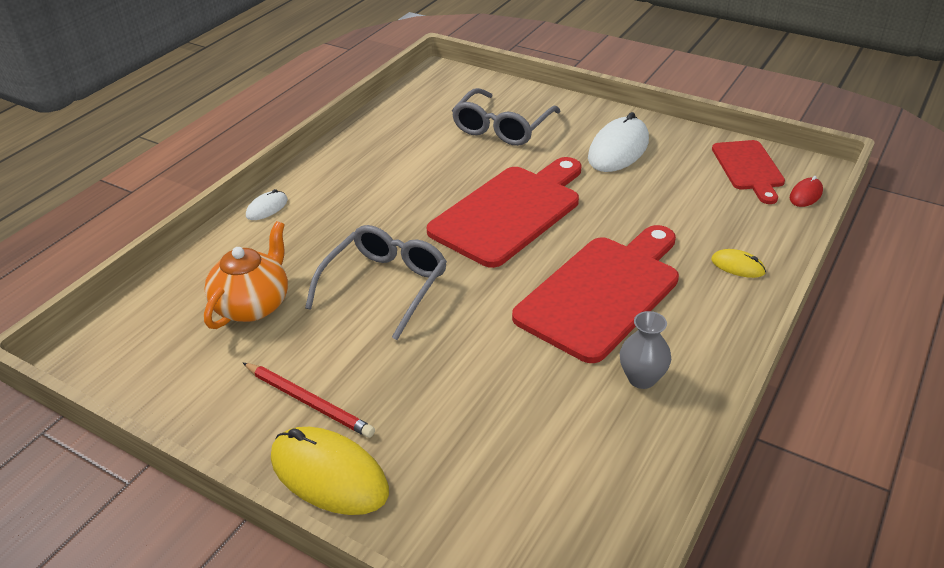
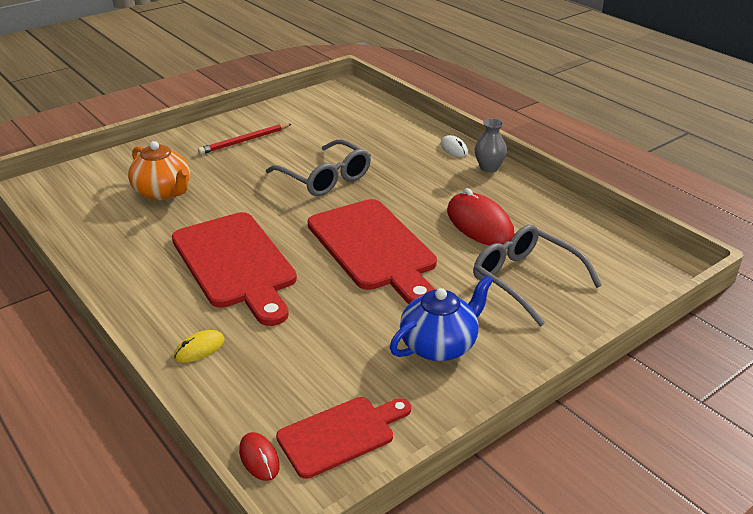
camera: 110 degrees right, 5 degrees down
(253, 305) = (345, 134): orange teapot -> orange teapot (163, 192)
(329, 474) = (188, 140): yellow mouse -> none
(427, 163) = (479, 224): none -> red mouse
(618, 149) = (439, 345): white mouse -> blue teapot
(641, 378) = (140, 253): grey vase -> grey vase (489, 168)
(748, 168) = (341, 435): red cutting board -> red cutting board turned 135 degrees clockwise

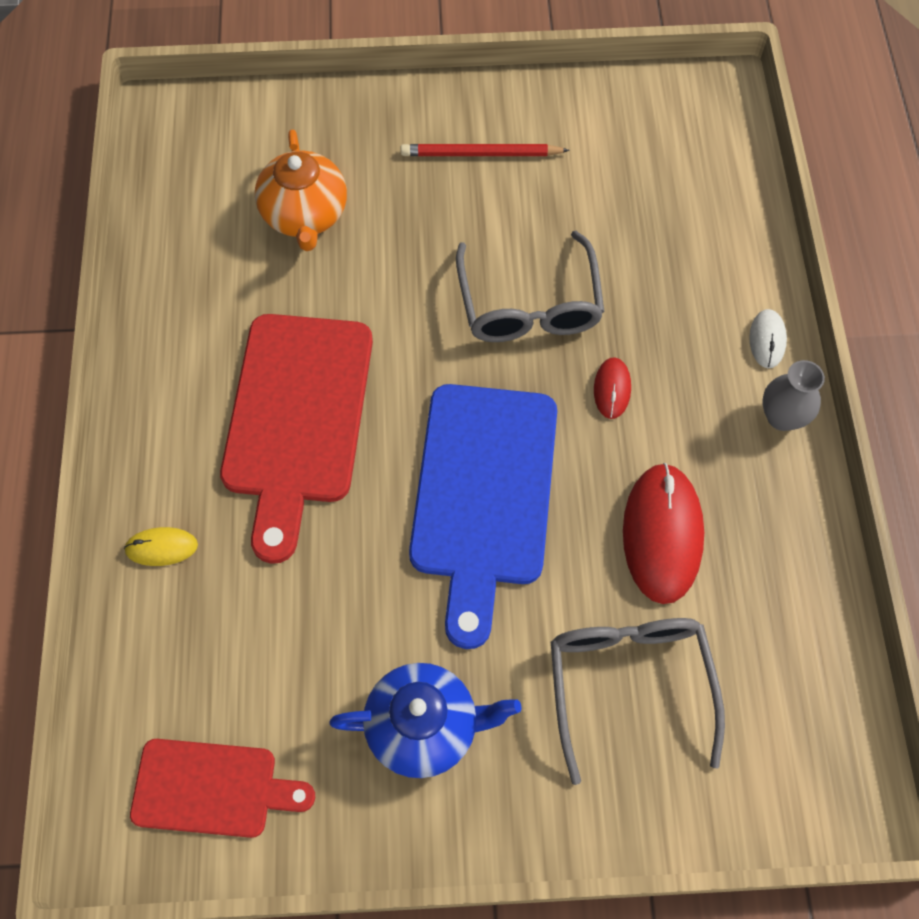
camera: 35 degrees right, 30 degrees up
(259, 458) = (111, 762): red mouse -> red mouse (612, 389)
(374, 248) = (483, 495): red cutting board -> blue cutting board

